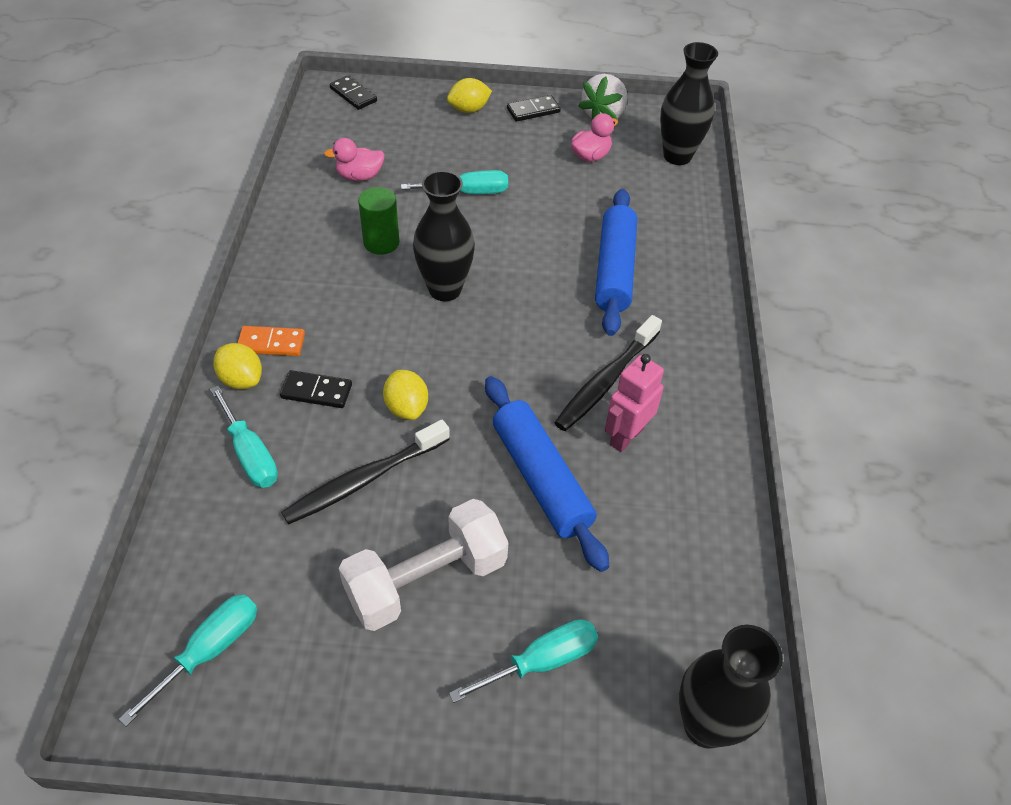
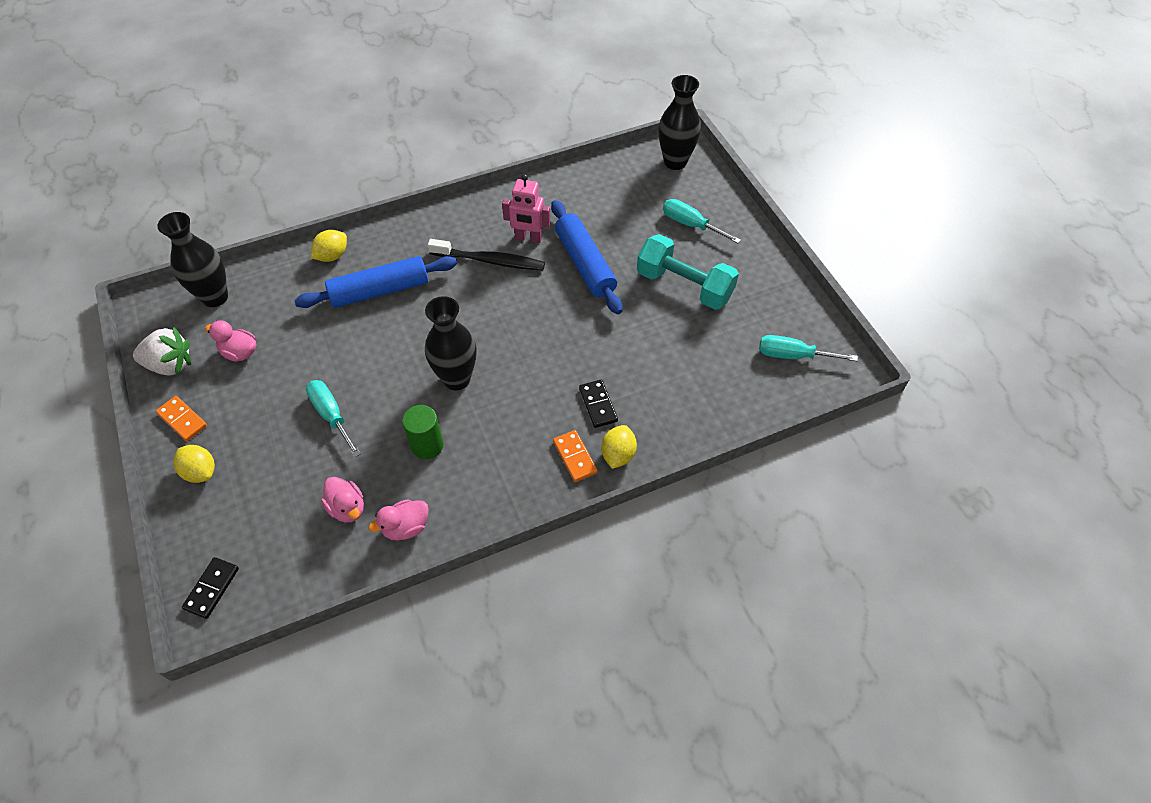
camera: 115 degrees left, 5 degrees up
(250, 454) = (670, 412): turquoise screwdriver -> none
(308, 203) = (406, 527): none -> pink duck
(364, 480) = (644, 343): black toothbrush -> none
(406, 407) = (578, 349): yellow lemon -> yellow lemon (332, 256)
(426, 580) = (684, 286): white dumbbell -> turquoise dumbbell
(533, 110) = (182, 420): black domino -> orange domino
(541, 478) = (585, 264): blue rolling pin -> blue rolling pin turned 60 degrees counterclockwise

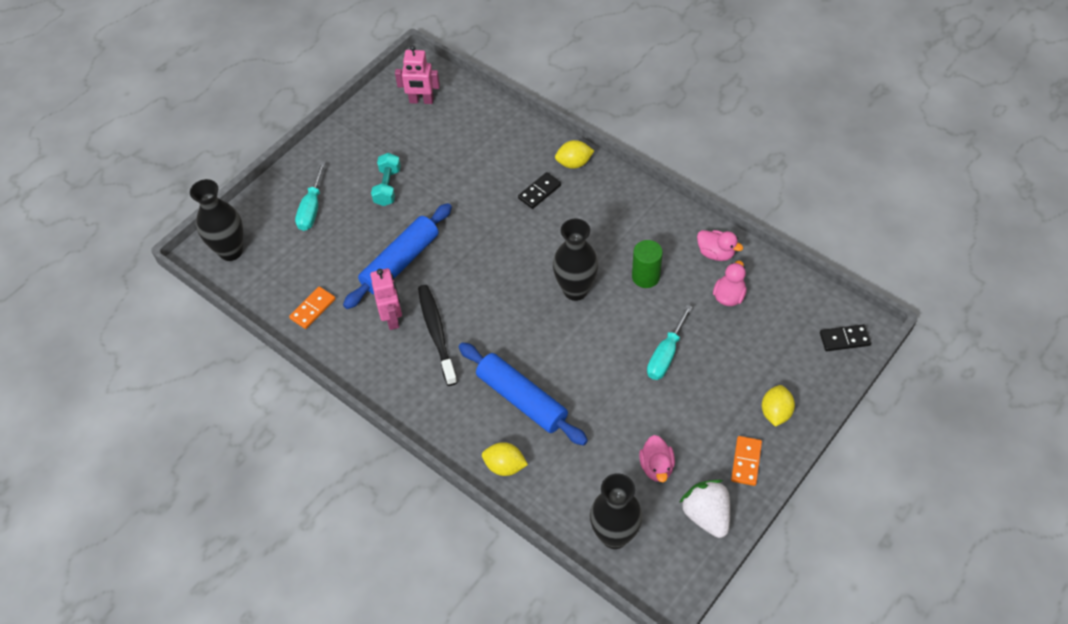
camera: 115 degrees left, 0 degrees up
(575, 457) = (593, 186): orange domino -> orange domino (313, 309)
(684, 286) = (387, 187): turquoise dumbbell -> turquoise dumbbell, size x0.60
(793, 355) = (421, 101): turquoise screwdriver -> pink robot

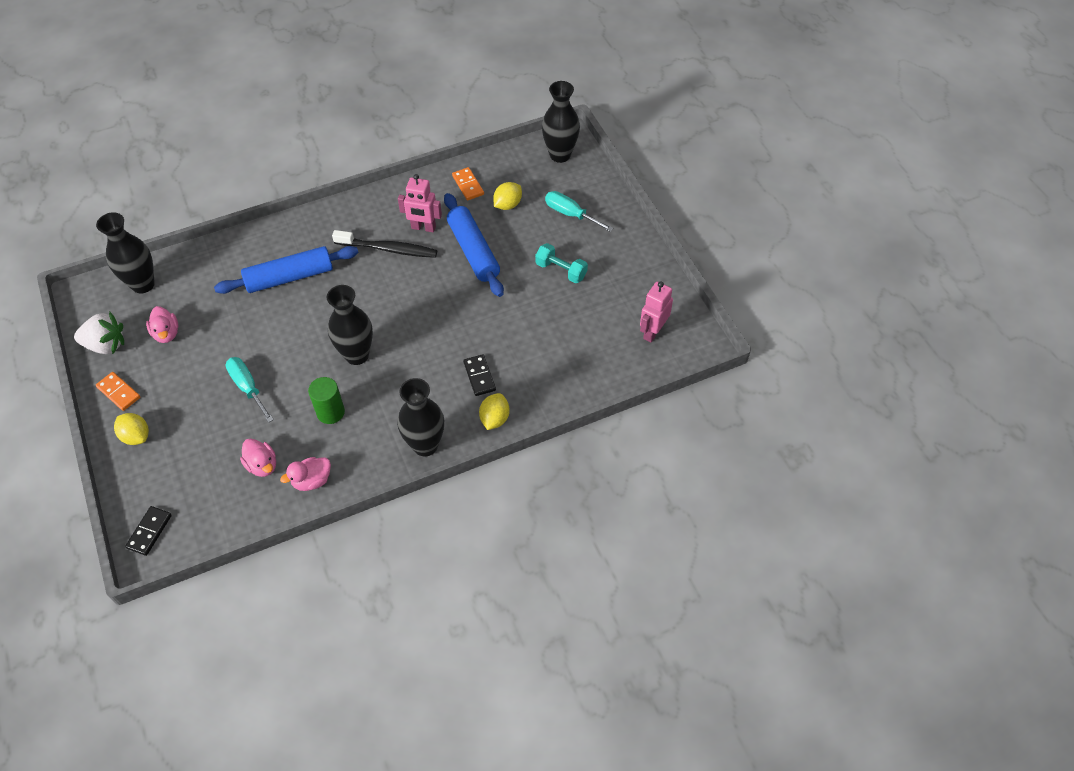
camera: 115 degrees right, 0 degrees up
(505, 466) = (247, 246): yellow lemon -> yellow lemon (507, 205)
(629, 195) = (425, 445): none -> black vase
(656, 467) = (166, 333): pink duck -> pink duck turned 135 degrees counterclockwise

